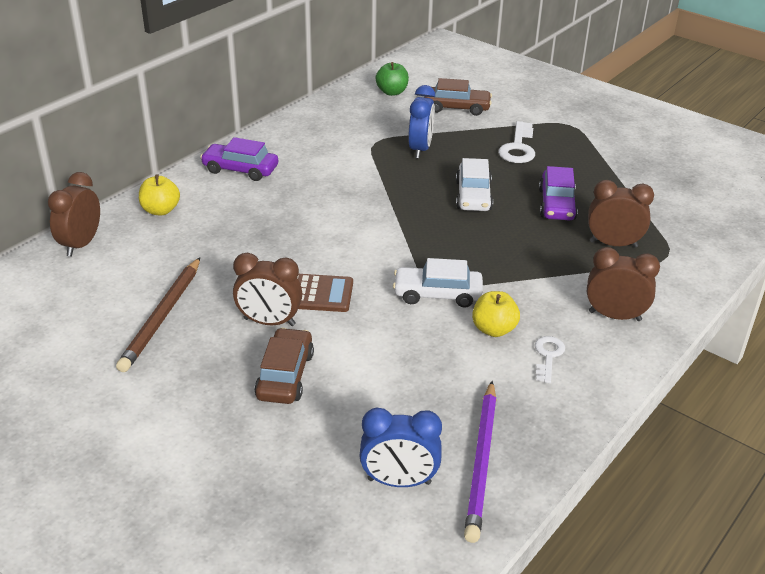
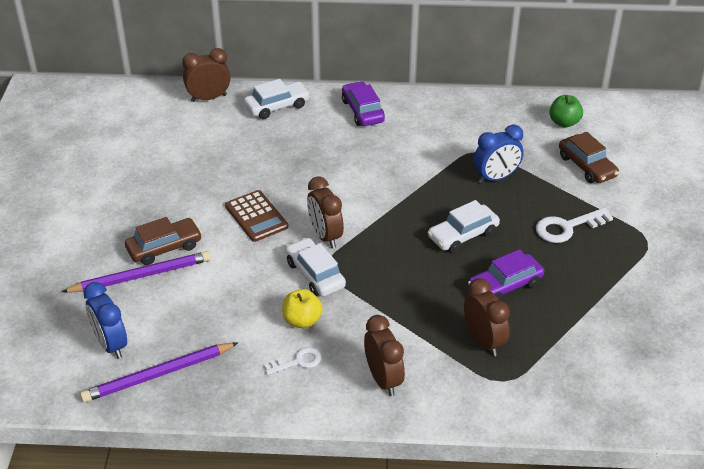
camera: 55 degrees right, 5 degrees up
(160, 210) = (277, 106): yellow apple -> white car
(162, 316) = (172, 169): brown pencil -> none
(269, 322) = (209, 214): brown clock -> brown clock (325, 236)
(310, 412) = (141, 276): none -> purple pencil

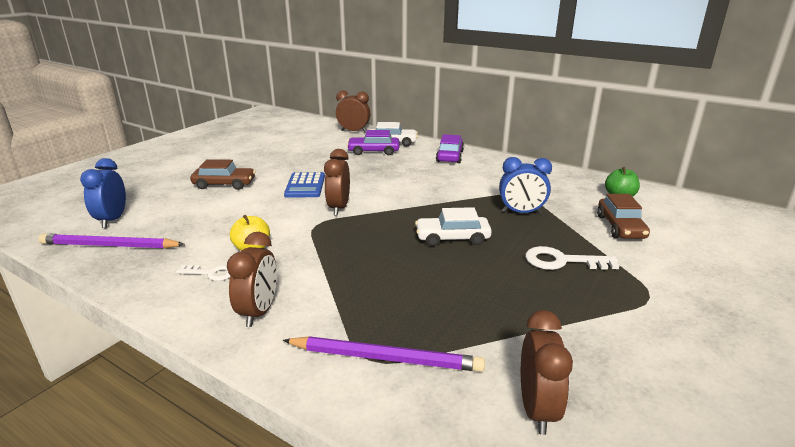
camera: 30 degrees right, 15 degrees down
(141, 276) = (188, 193): purple pencil -> purple pencil (385, 358)
(256, 216) = (305, 186): brown calculator -> blue calculator
(315, 274) = (301, 226): white car -> none
(483, 341) = (386, 318): brown clock -> brown clock (537, 409)
(505, 285) = (455, 283): purple car -> purple car (373, 151)

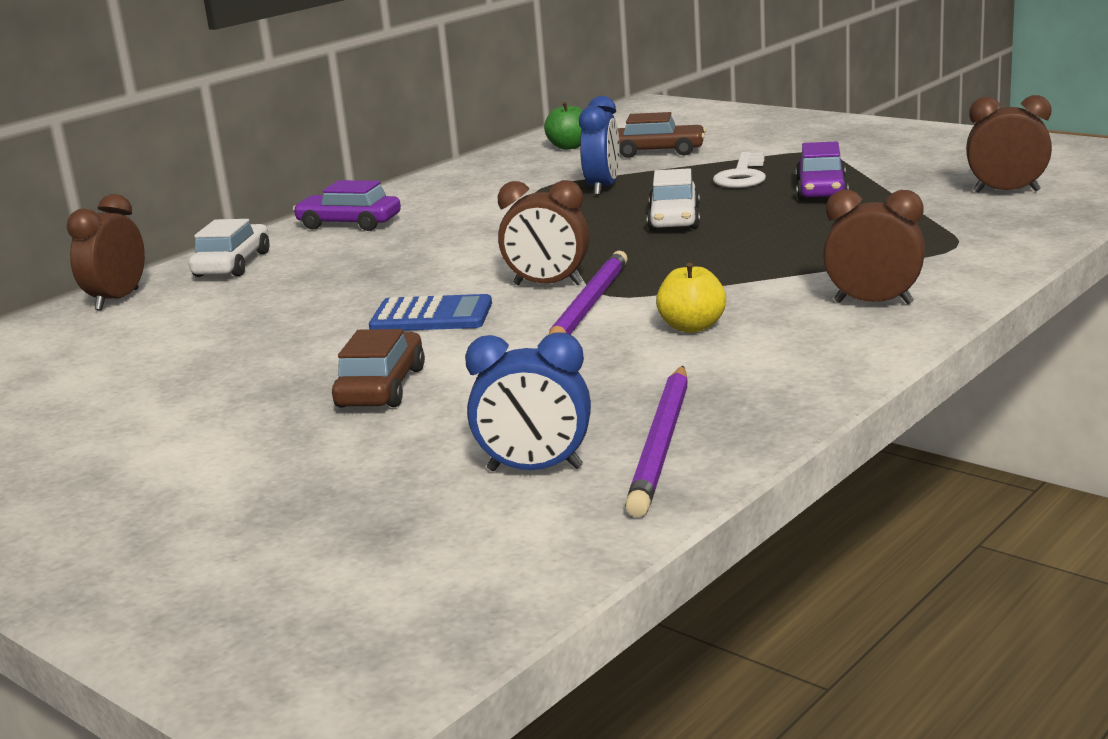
camera: 80 degrees left, 5 degrees down
(211, 273) = (771, 344): white key -> none
(373, 151) = (275, 276): purple car -> purple car (821, 190)
(385, 358) = (950, 240): purple pencil -> purple pencil (588, 305)

